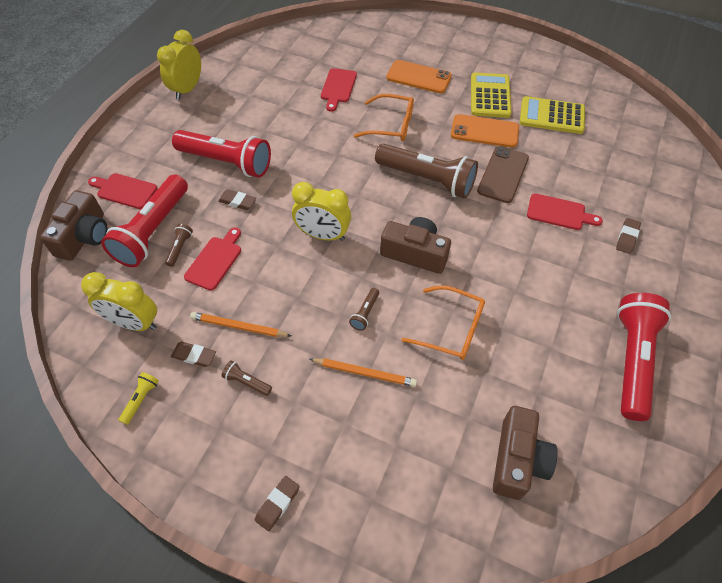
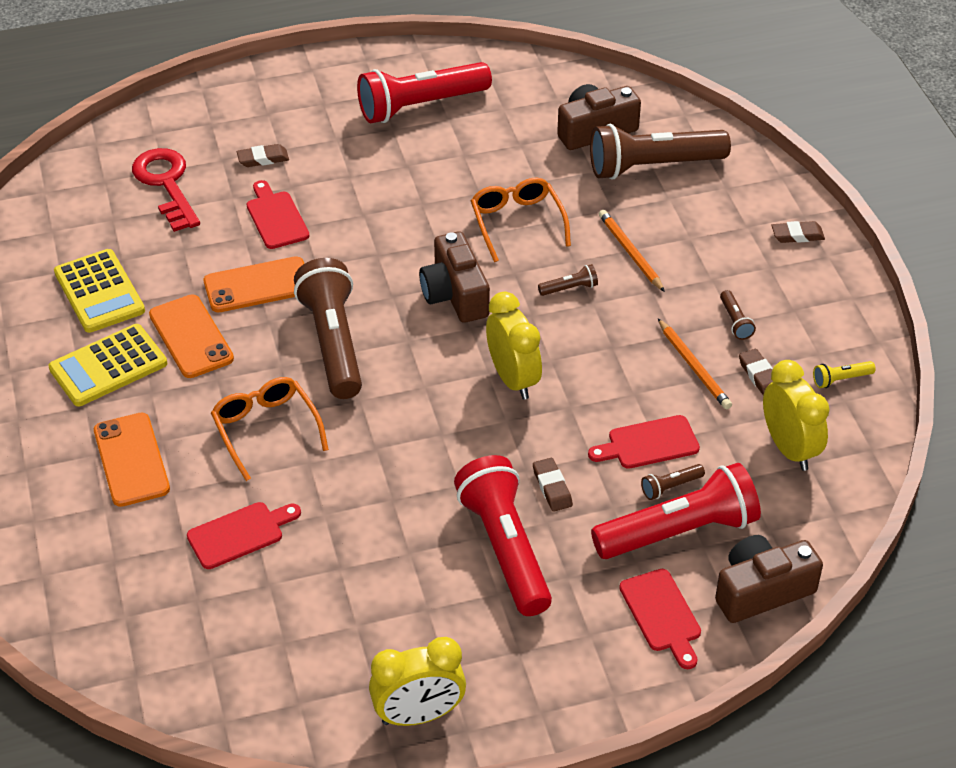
camera: 130 degrees left, 10 degrees down
(440, 466) = (653, 166): none -> brown flashlight
(503, 174) = (257, 285): brown phone -> orange phone
(631, 182) = (166, 185): none -> red key

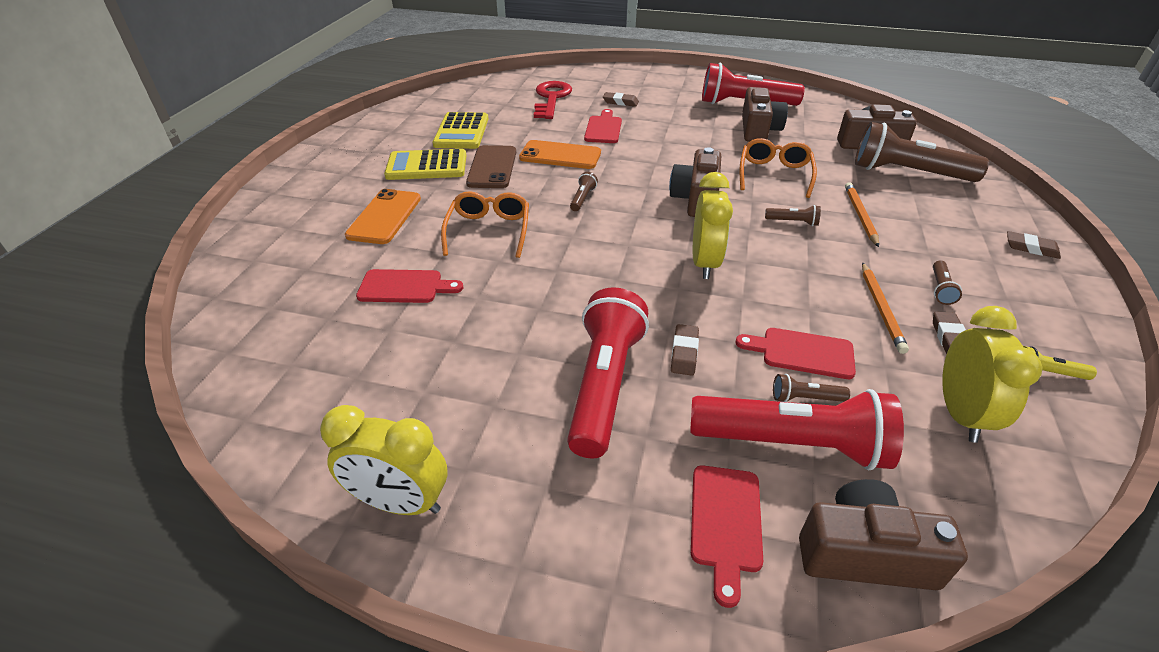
camera: 30 degrees right, 5 degrees down
(191, 337) = (492, 167): orange phone -> brown phone
(333, 343) = (582, 198): brown flashlight -> brown flashlight, size x0.40
(461, 150) = (758, 129): none -> brown camera

